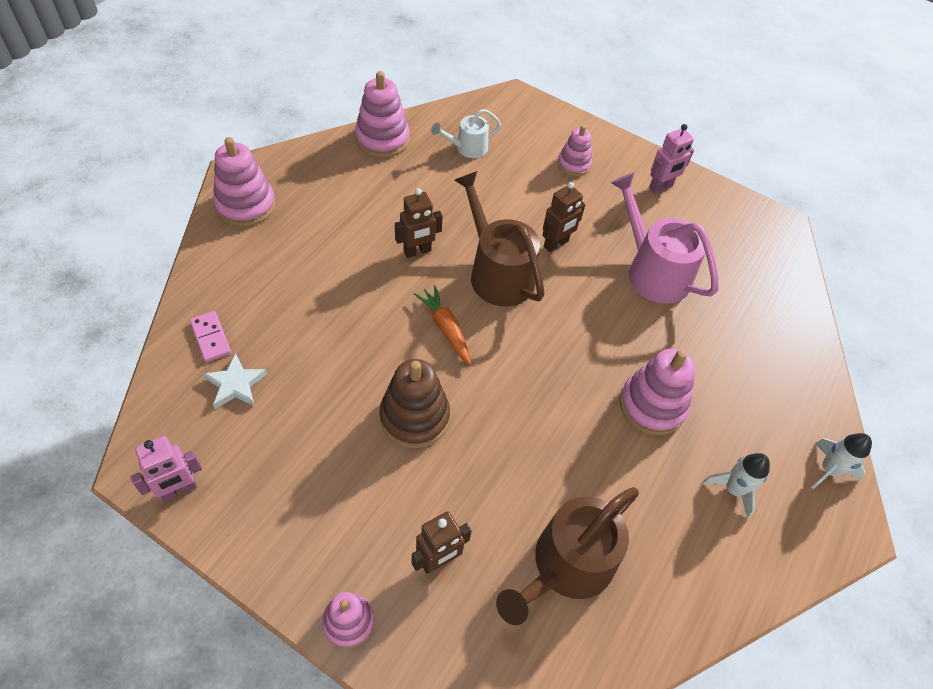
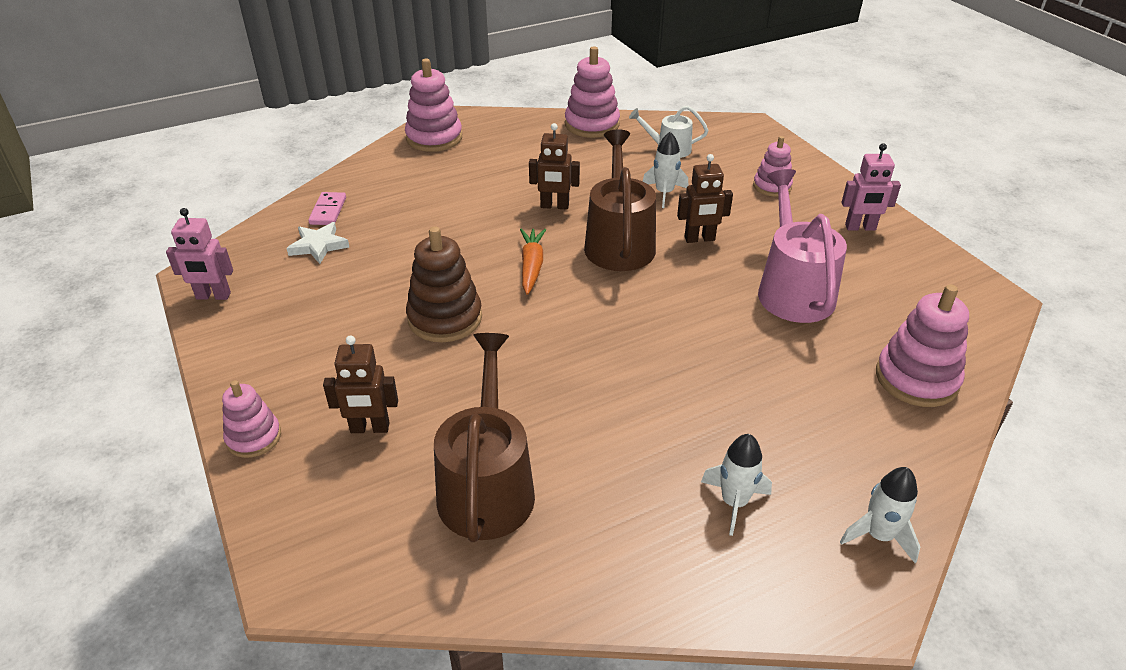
camera: 35 degrees right, 15 degrees down
(497, 202) = (664, 193): none -> white rocket
(566, 566) = (487, 486): brown watering can -> brown watering can turned 105 degrees clockwise
(652, 405) = (696, 395): pink stacking toy -> pink stacking toy (916, 379)

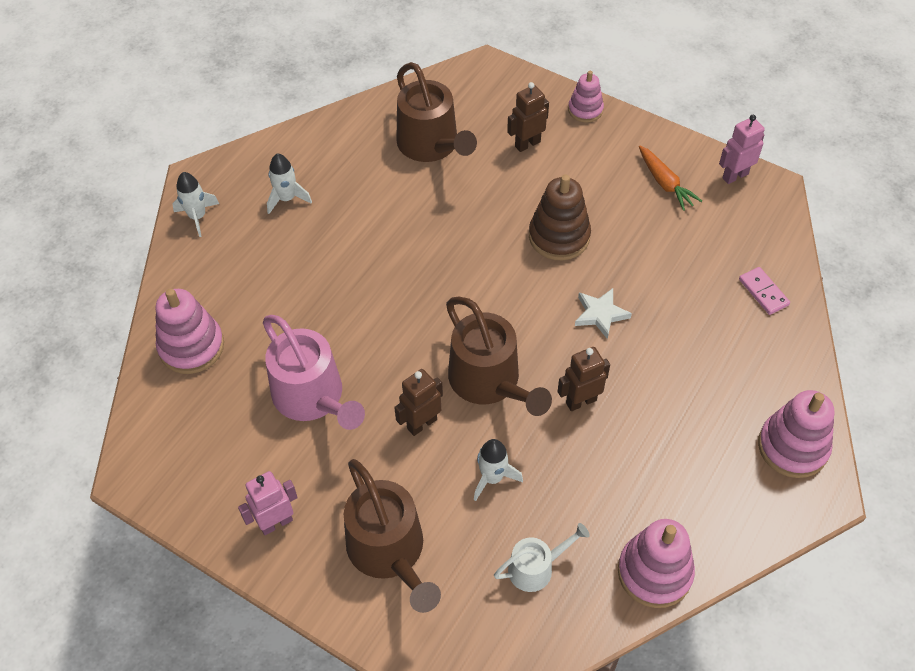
camera: 150 degrees right, 15 degrees up
(318, 246) = (723, 253): white star -> white star (600, 314)
(531, 266) = (540, 316): orange carrot -> orange carrot (665, 183)
(772, 186) = (389, 551): pink stacking toy -> brown watering can

